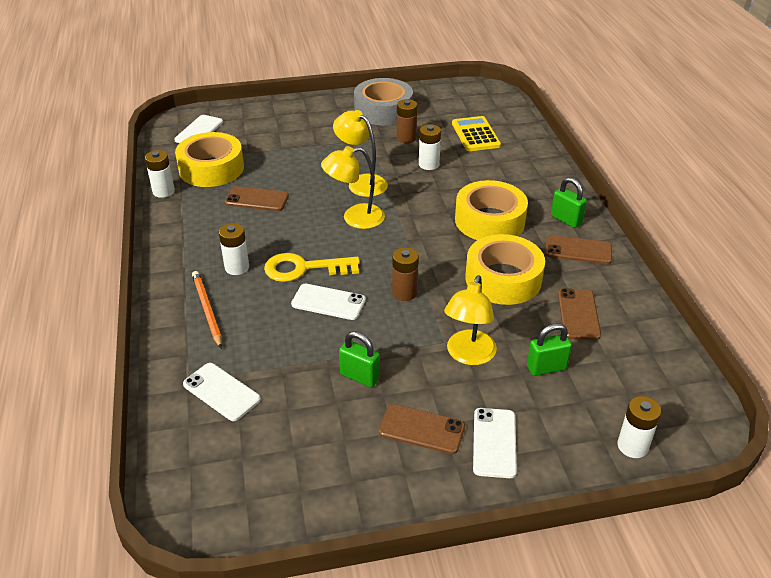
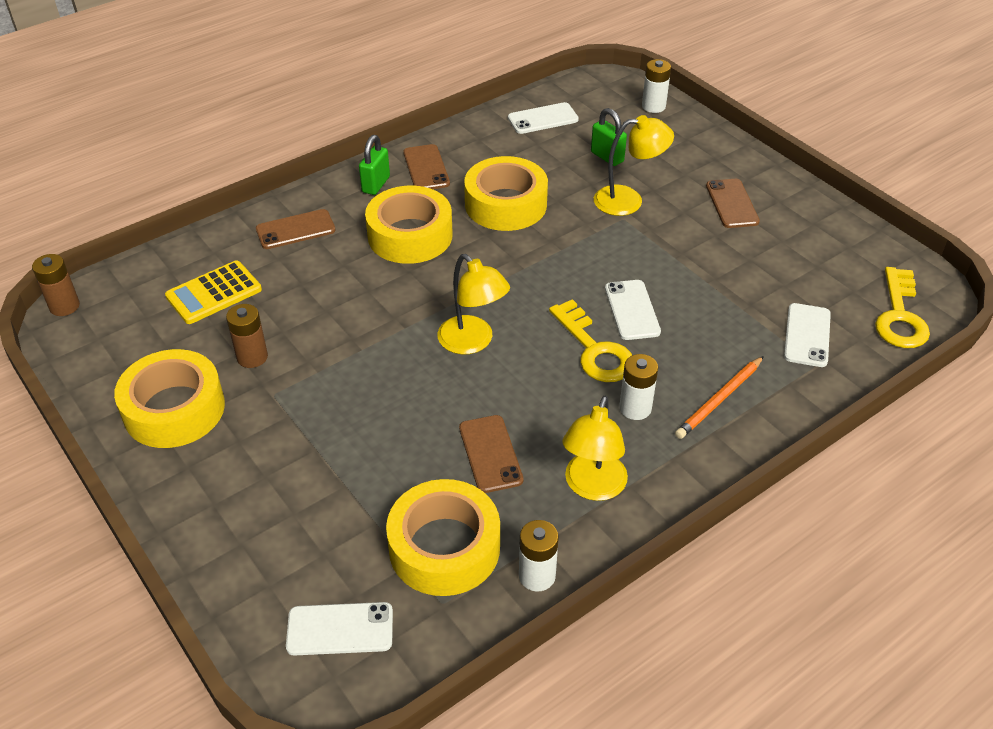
camera: 115 degrees left, 5 degrees up
(187, 472) = (900, 316): none -> yellow key
(360, 376) = (709, 255): green padlock -> none
(361, 182) = (390, 363): yellow lamp -> yellow lamp (592, 487)
(383, 110) = (174, 409): grey tape -> yellow tape
(404, 293) = (576, 262): brown battery -> brown battery (64, 306)
(428, 164) = (313, 315): white battery -> none
(494, 442) = (710, 166): white phone -> white phone (543, 119)
(578, 314) = (524, 152): brown phone -> brown phone (295, 230)

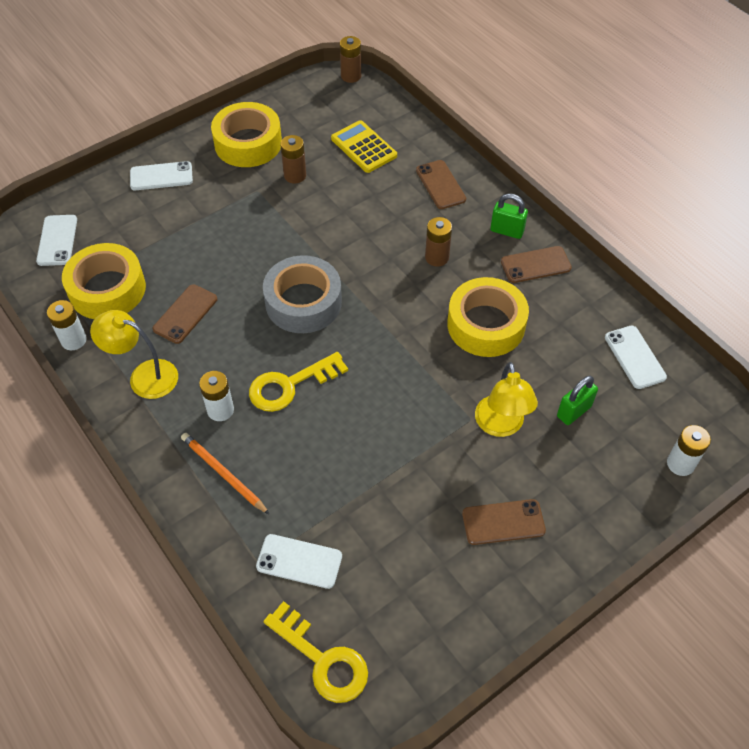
camera: 90 degrees right, 10 degrees up
(410, 235) = (437, 257): yellow tape -> brown battery
(472, 342) = (303, 302): yellow lamp -> grey tape
(490, 454) = (185, 314): brown phone -> brown phone turned 45 degrees counterclockwise
(632, 310) = (338, 416): white phone -> white phone (161, 176)
(900, 316) = (323, 659): yellow key -> yellow key turned 150 degrees counterclockwise

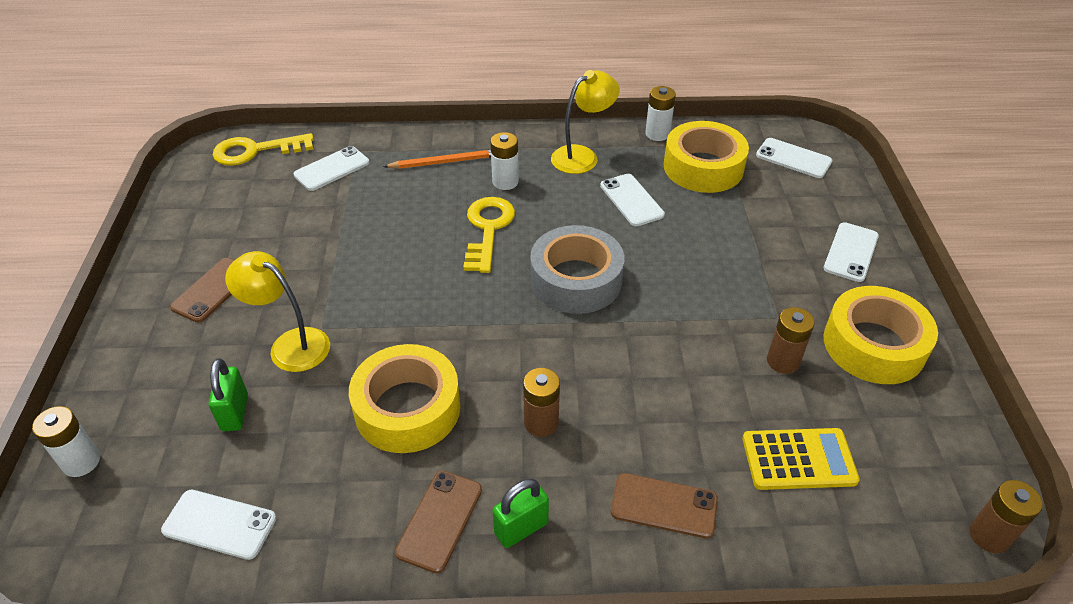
camera: 125 degrees right, 10 degrees down
(185, 314) = (631, 200): brown phone -> white phone

